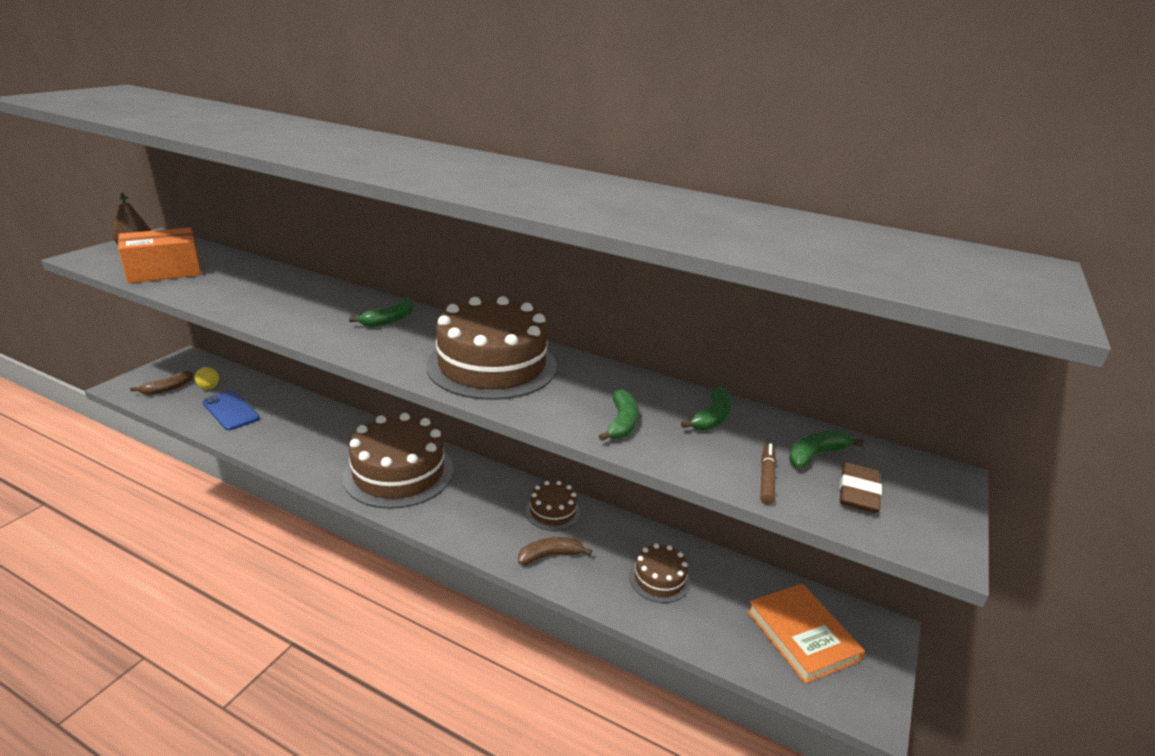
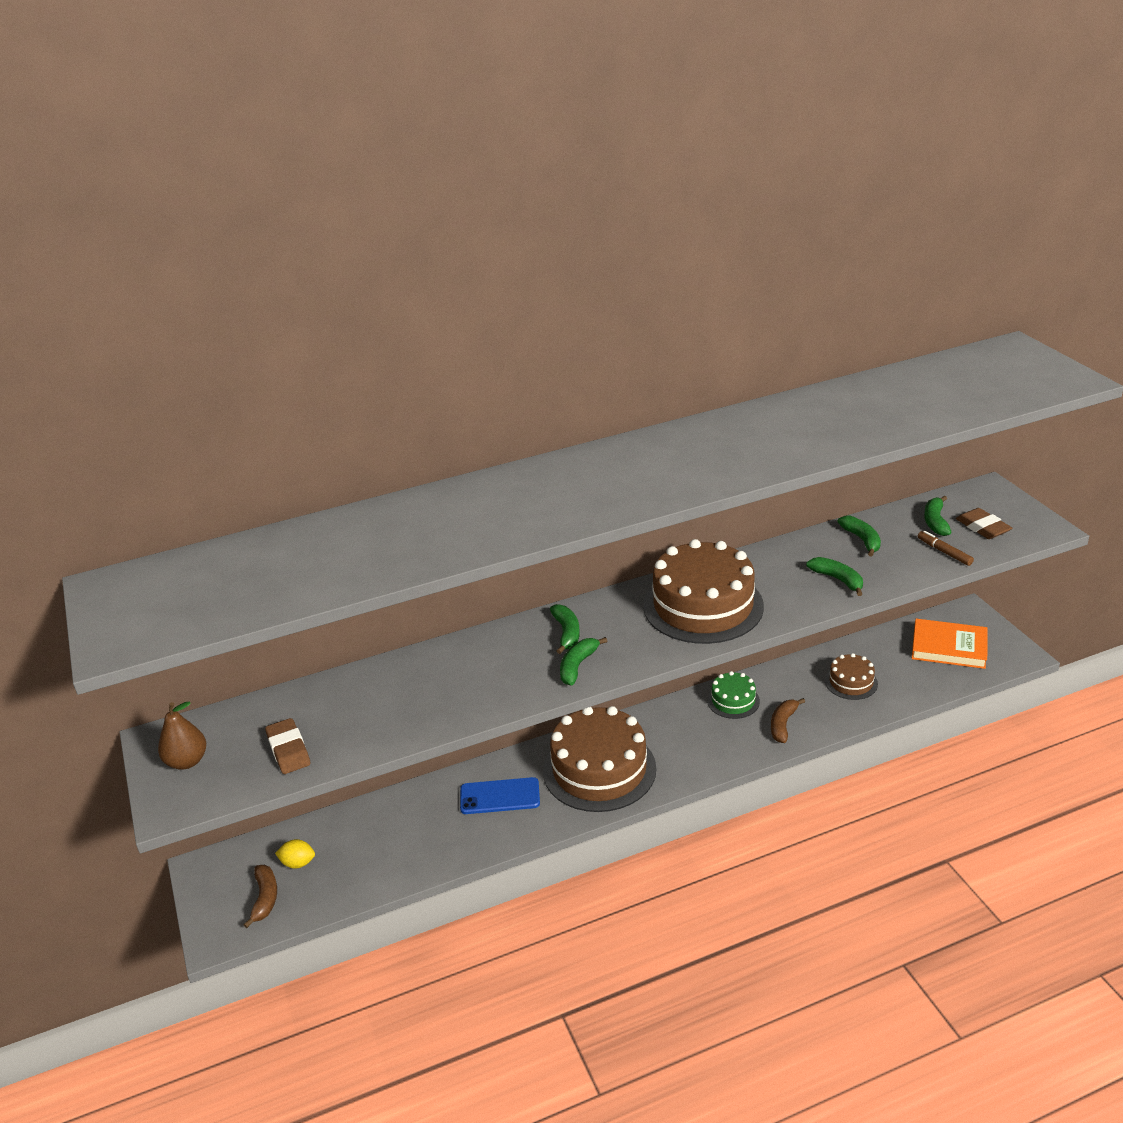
camera: 45 degrees left, 5 degrees up
(164, 271) = (288, 750): orange box -> brown eraser
(230, 411) = (370, 856): blue phone -> blue phone (500, 796)
(346, 336) = (577, 666): none -> green banana
(553, 511) = (733, 701): brown cake -> green cake

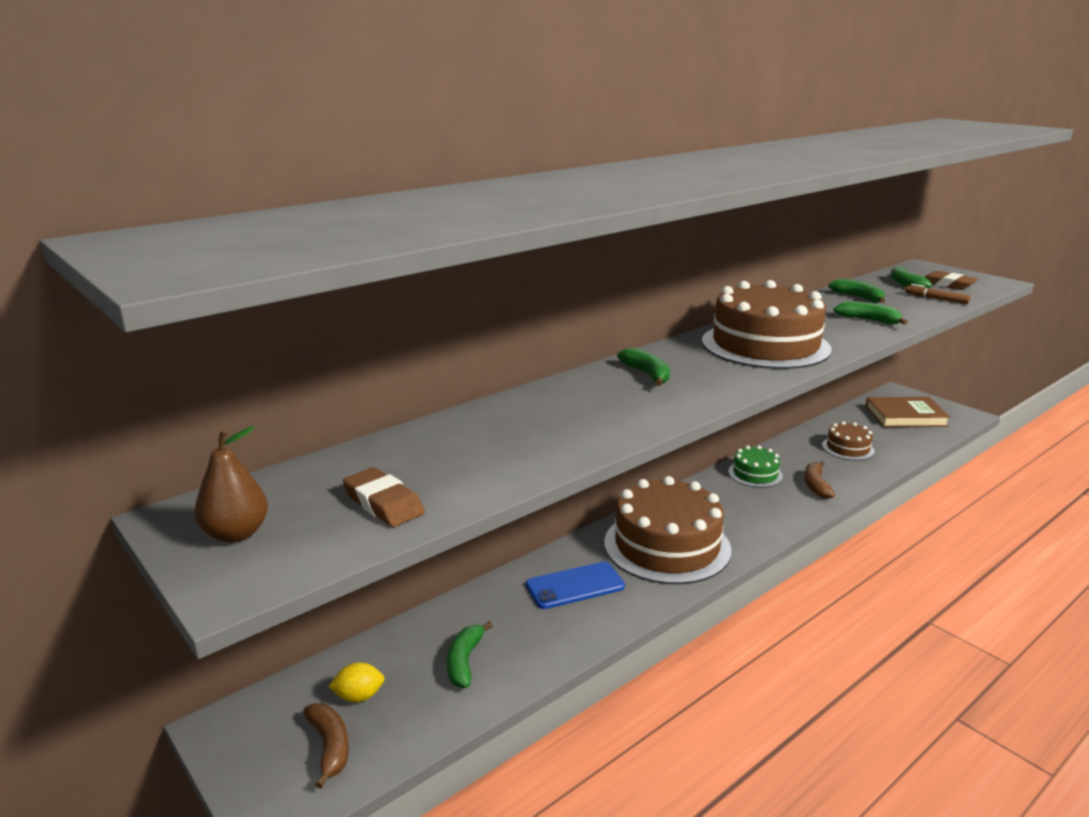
camera: 20 degrees left, 10 degrees down
(577, 666) = (683, 395): green banana -> green banana (464, 661)
(949, 647) = (905, 416): orange book -> brown book

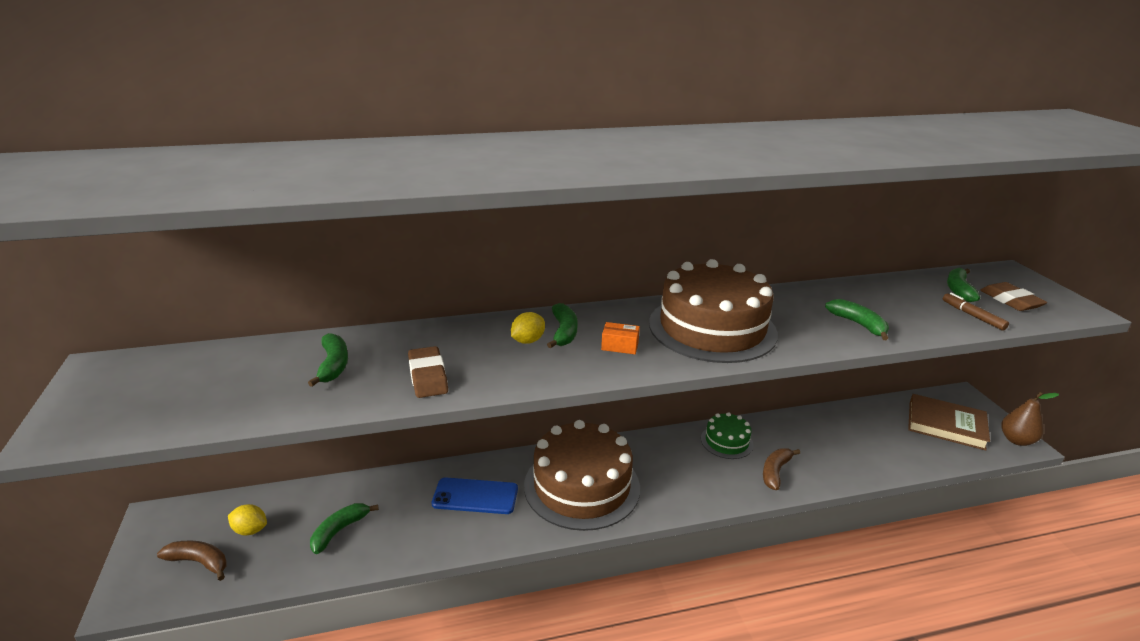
camera: 25 degrees right, 5 degrees up
(236, 534) = (110, 393): brown pear -> brown pear (1016, 440)
(330, 747) = (199, 562): brown banana -> brown banana turned 75 degrees counterclockwise
(383, 503) = (222, 398): brown eraser -> brown eraser (428, 376)
(624, 387) = (528, 341): none -> yellow lemon
(710, 373) = (620, 346): none -> orange box
(848, 448) = (846, 442): brown cake -> none
(858, 297) = (882, 295): green banana -> green banana (333, 365)

